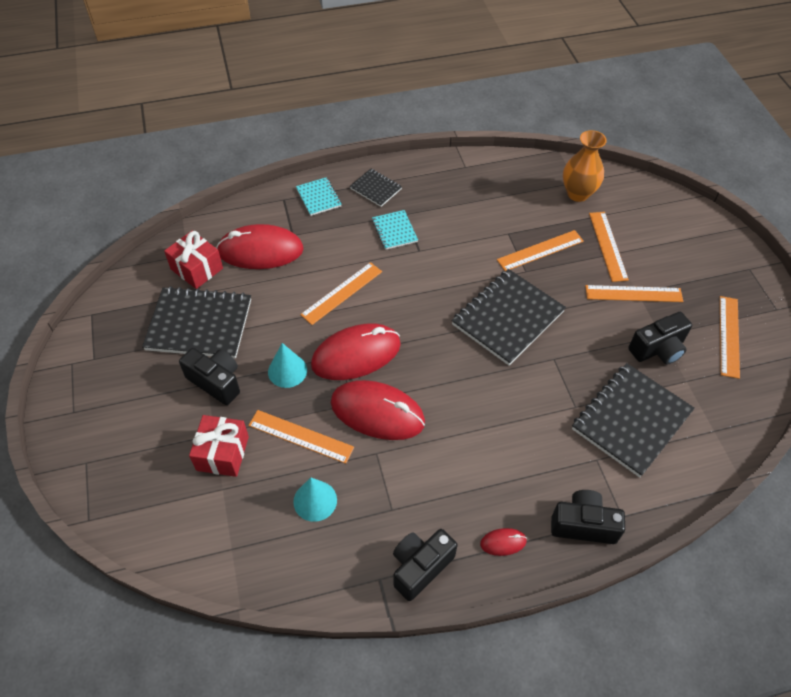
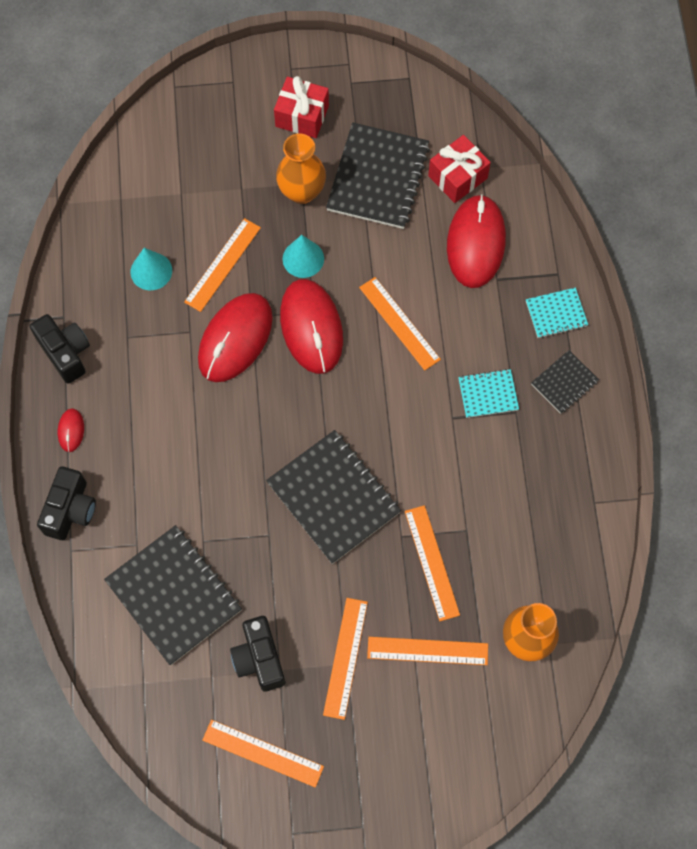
camera: 100 degrees right, 15 degrees up
(216, 382) = (302, 191): black camera -> orange vase
(222, 453) = (218, 195): red gift -> red gift (302, 116)

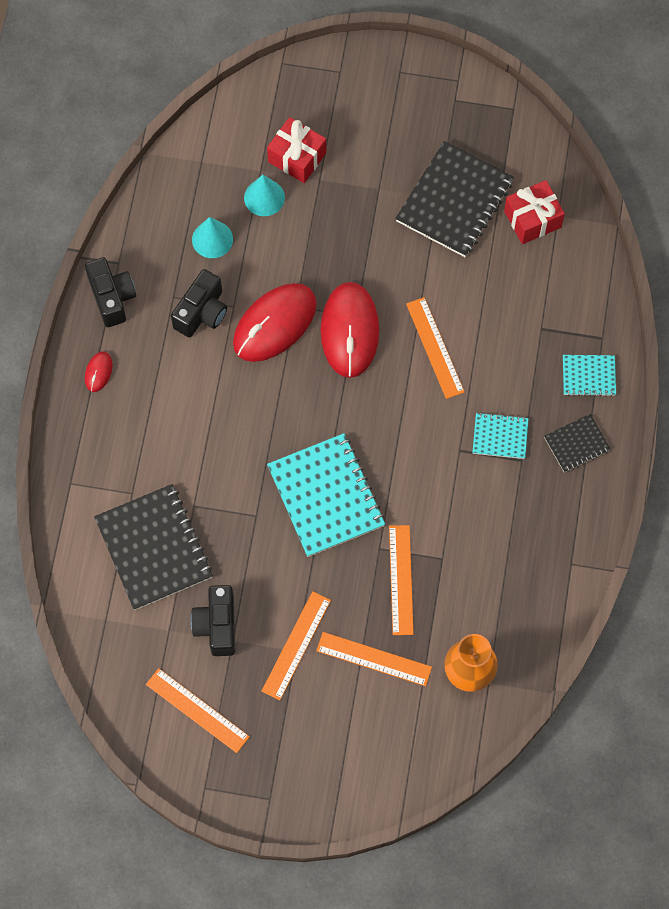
camera: 15 degrees right, 0 degrees up
(71, 510) = (80, 446): black camera -> black camera (202, 312)
(223, 265) = (282, 250): orange ruler -> none
(302, 116) = (398, 122): red gift -> red gift (297, 157)
(302, 191) = (377, 197): orange vase -> none
(303, 258) = (360, 262): turquoise cone -> turquoise cone (264, 197)
(334, 497) = (326, 496): black notebook -> turquoise notebook
(475, 243) = (531, 288): red mouse -> none

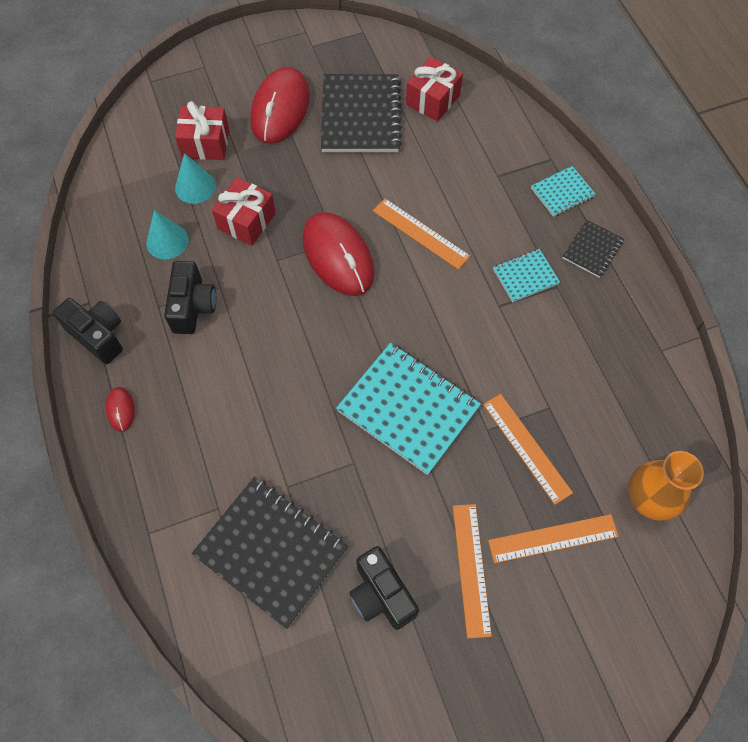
camera: 30 degrees left, 5 degrees down
(197, 710) = (415, 700): orange ruler -> none
(275, 324) = (267, 283): red mouse -> red mouse (280, 109)
(290, 255) = (246, 221): none -> red gift

